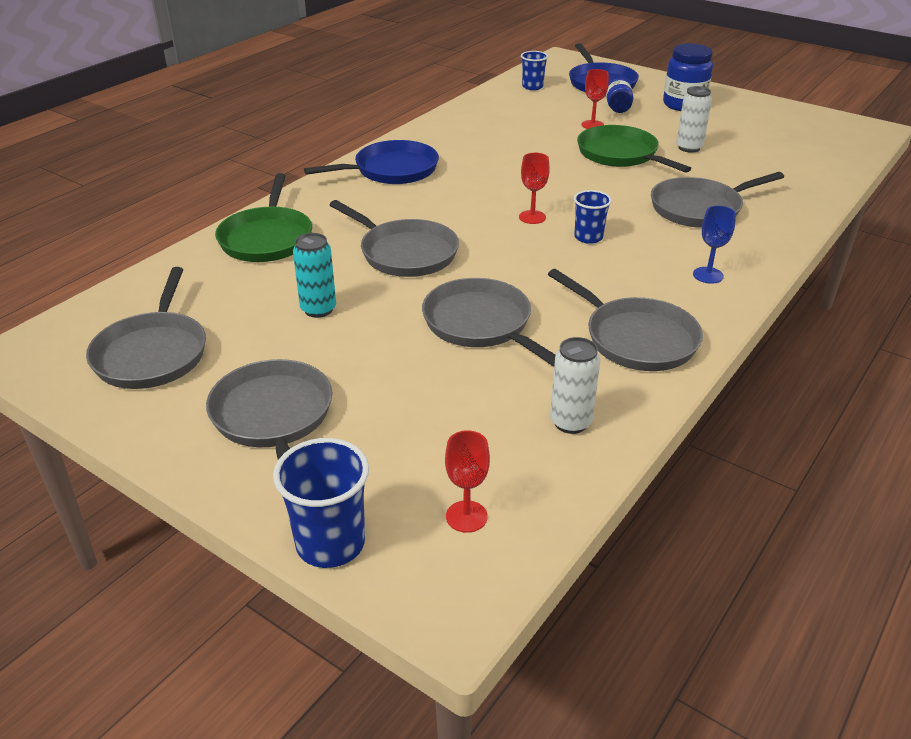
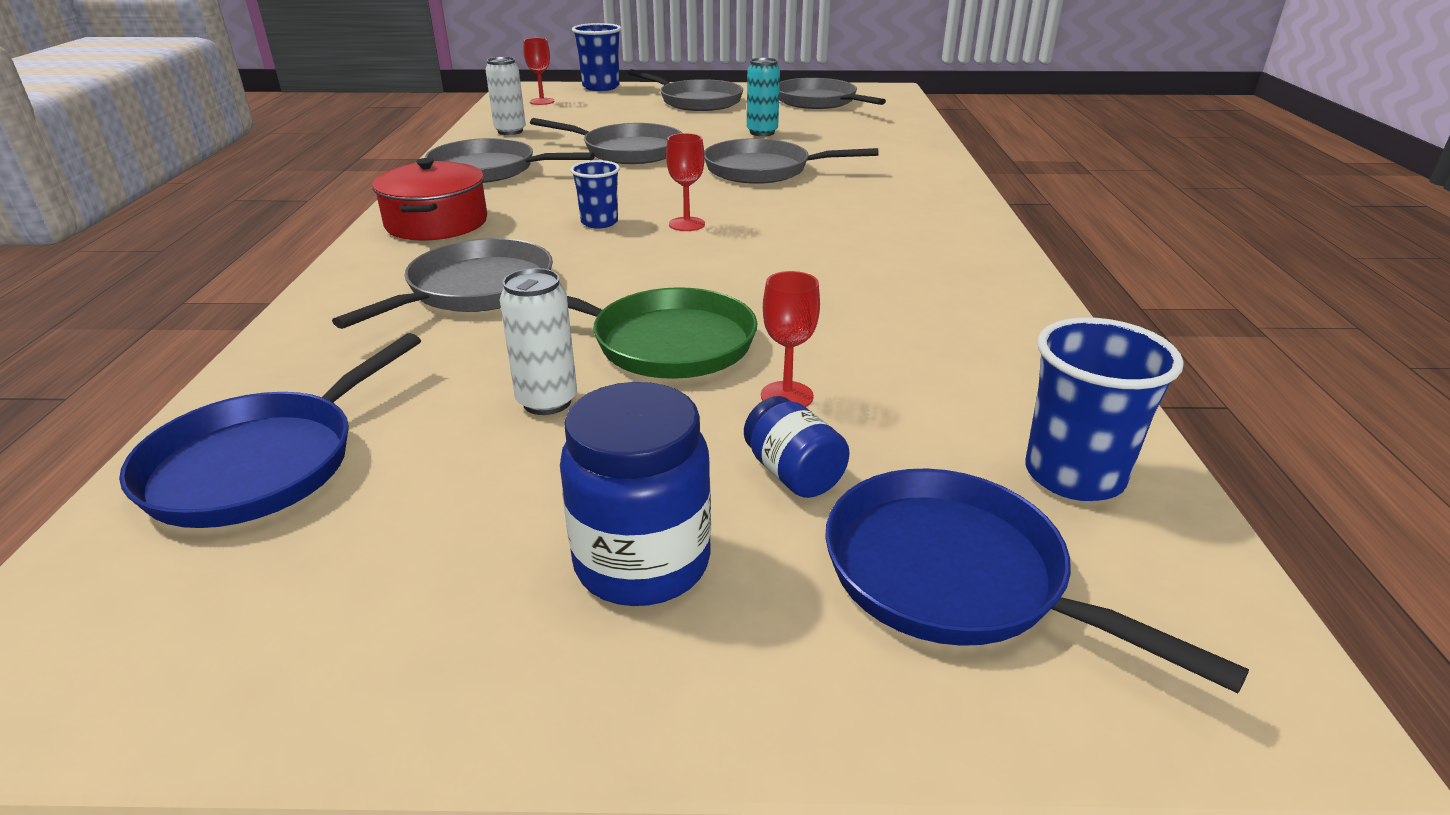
camera: 145 degrees right, 5 degrees down
(267, 238) = (897, 151): green pan -> none
(392, 170) = (931, 226): blue pan -> blue pan (261, 464)
(532, 87) = (1074, 475): blue cup -> blue cup, size x1.56
(708, 275) = (437, 223): blue goblet -> red pot

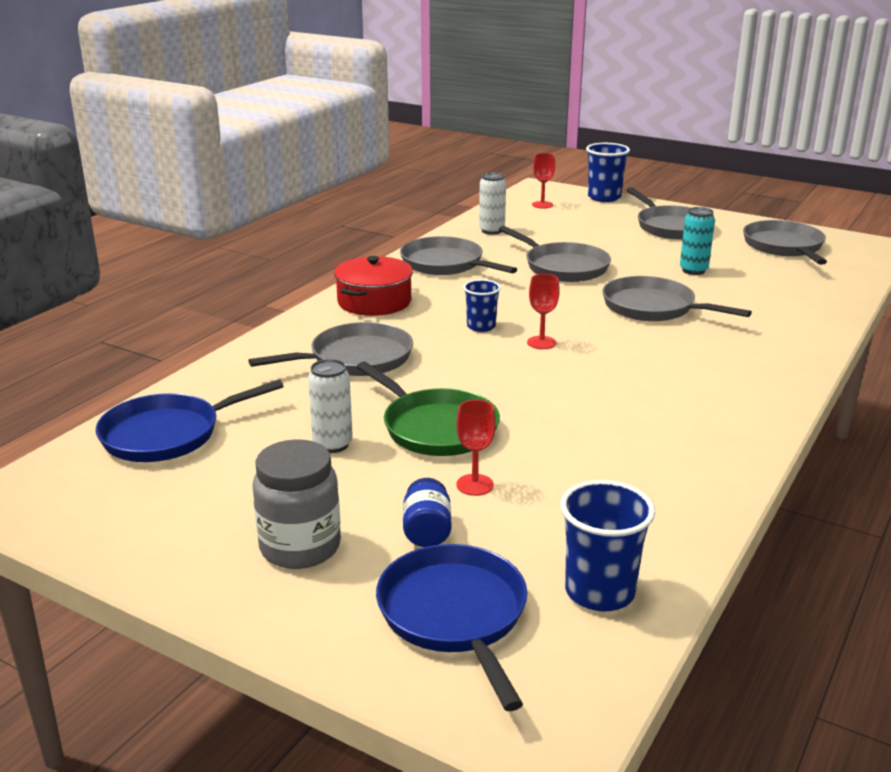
camera: 30 degrees right, 5 degrees down
(642, 563) = (300, 547): blue jar -> grey jar

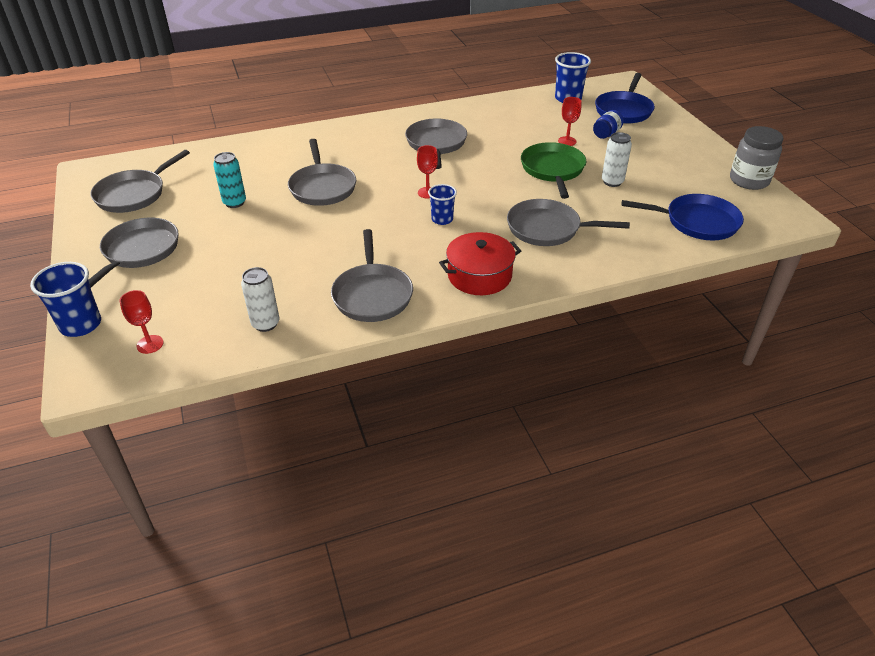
camera: 140 degrees left, 15 degrees up
(300, 547) = (663, 147): grey jar -> grey jar (749, 180)
(563, 267) = (301, 247): grey pan -> grey pan (436, 144)

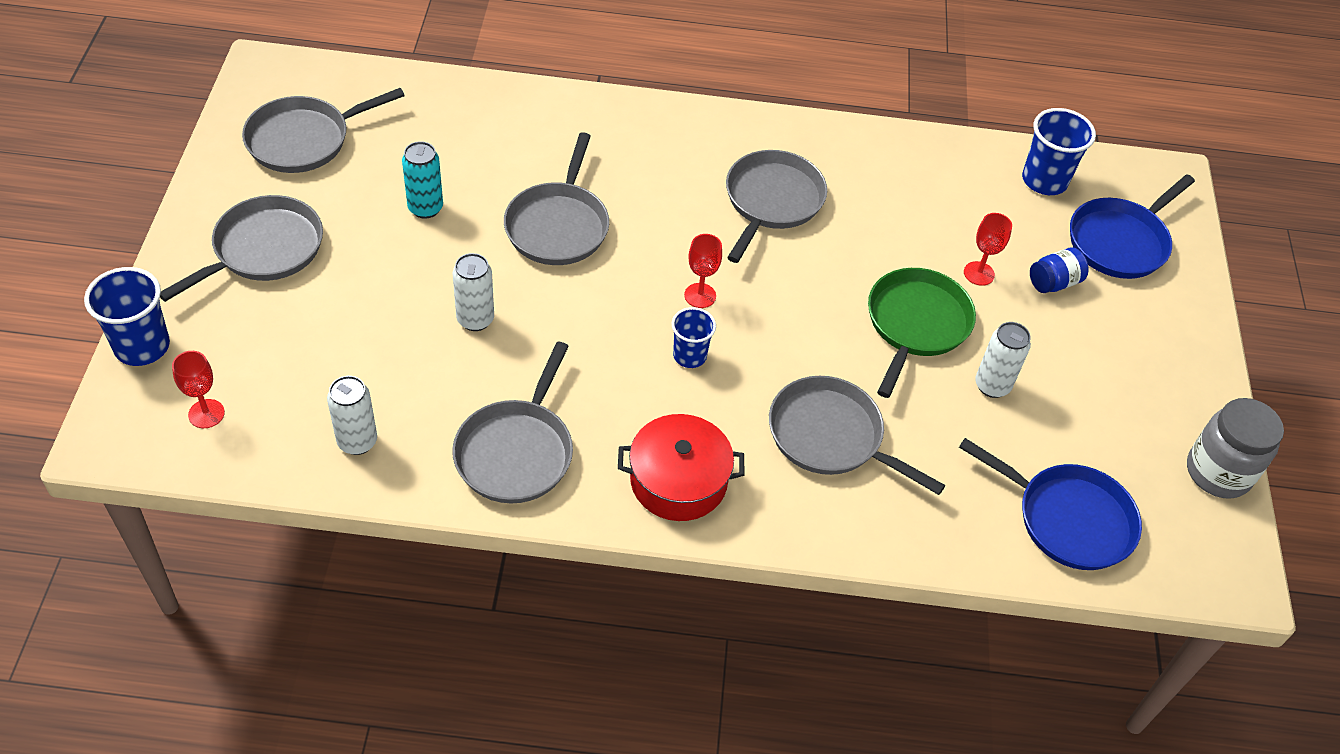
camera: 20 degrees right, 10 degrees up
(302, 242) = (475, 319): none -> white can

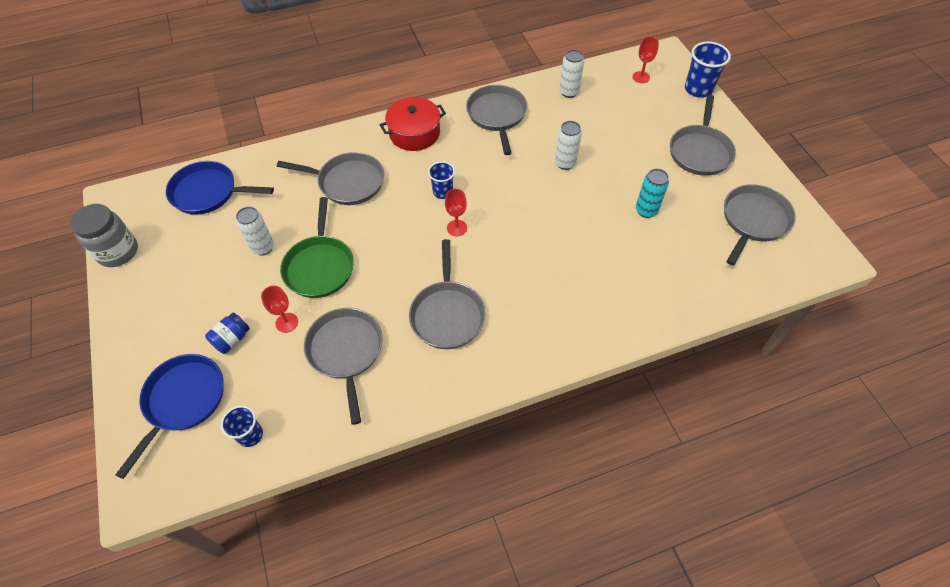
camera: 160 degrees right, 5 degrees up
(558, 226) = (565, 234): grey pan -> grey pan (346, 351)
(1044, 180) = (250, 435): blue cup -> blue cup, size x0.64

